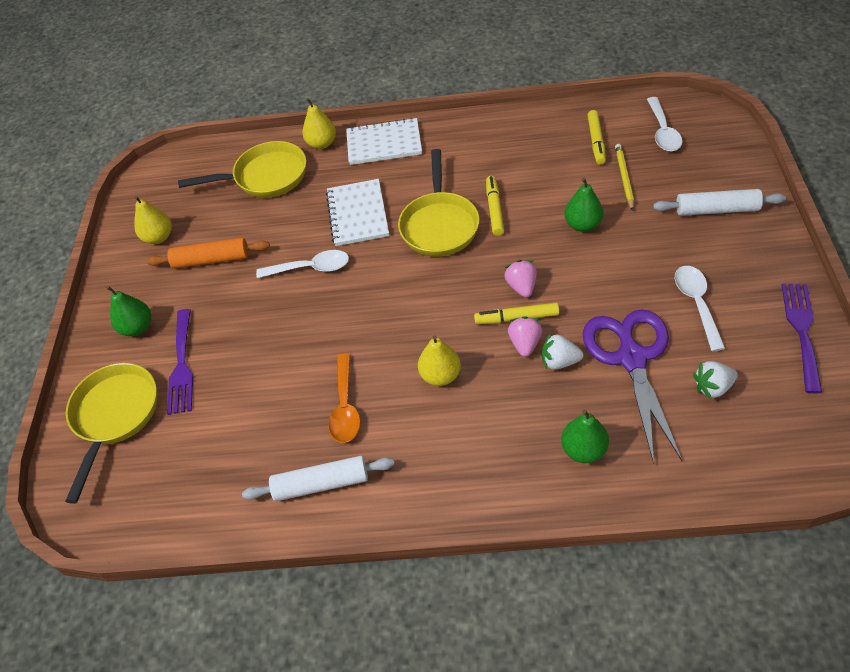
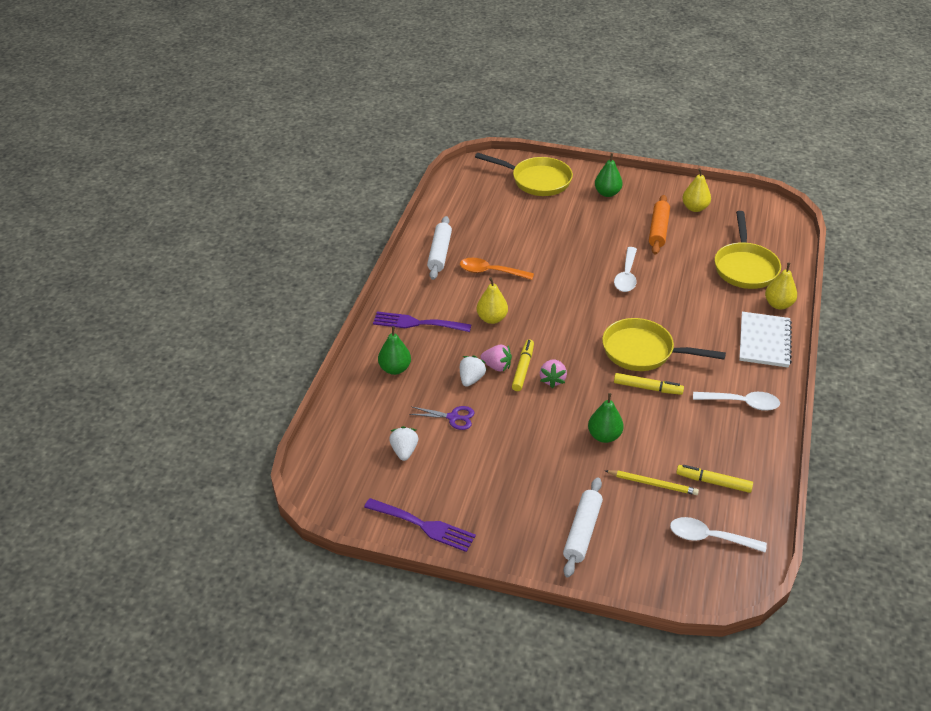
camera: 100 degrees right, 10 degrees down
(182, 365) = (563, 209): purple fork -> purple fork (417, 323)
(357, 214) = (676, 309): white notebook -> none
(521, 287) = (552, 380): pink strawberry -> pink strawberry turned 90 degrees clockwise
(631, 358) = (453, 417): purple scissors -> purple scissors, size x0.46
(697, 304) = (483, 474): white spoon -> white spoon (742, 403)

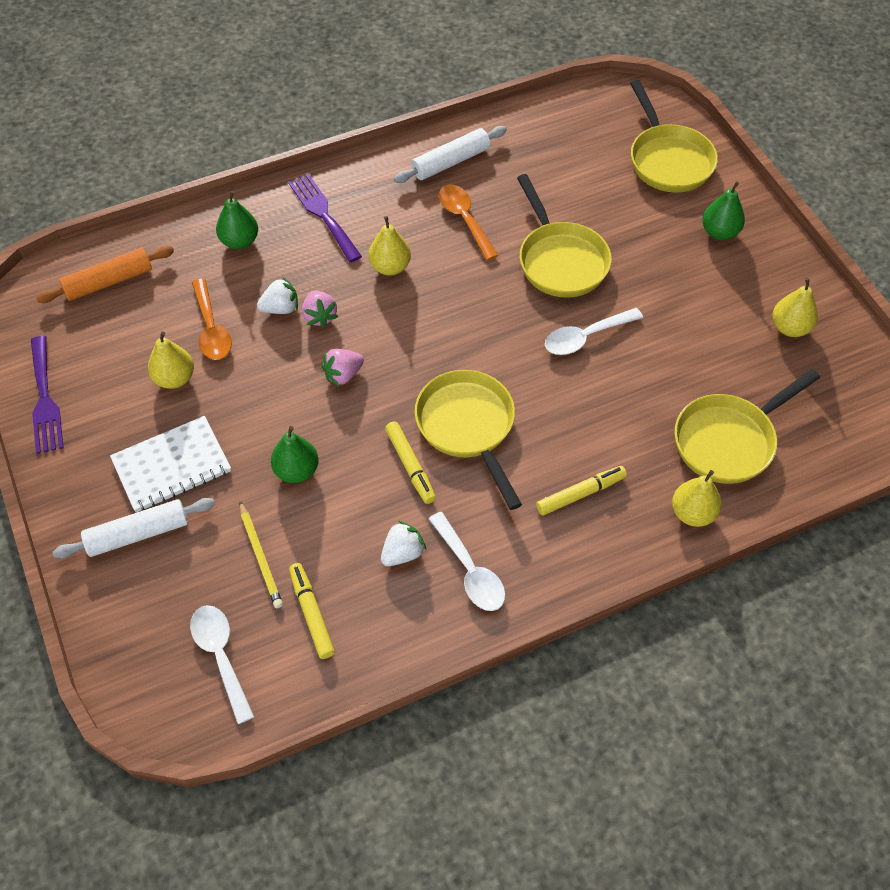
camera: 50 degrees right, 15 degrees up
(404, 451) = (131, 321): white strawberry -> white strawberry (402, 553)
(453, 417) = (211, 329): purple scissors -> orange spoon
(475, 454) = (174, 378): none -> yellow pear
(523, 369) = (336, 340): yellow marker -> yellow marker (580, 494)
(563, 255) = (560, 260): none -> yellow pan
(658, 230) = (705, 318): orange rolling pin -> orange rolling pin (109, 282)
(764, 341) = (606, 535): white notebook -> white notebook (172, 466)

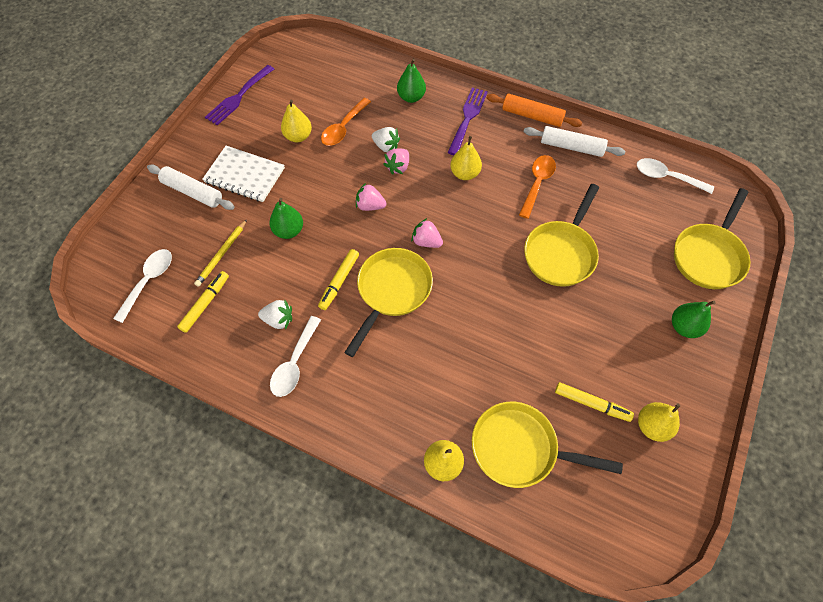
camera: 50 degrees right, 5 degrees up
(109, 282) = (331, 67): orange rolling pin -> orange rolling pin (532, 116)
(438, 357) = (426, 241): none -> pink strawberry
(580, 494) = (398, 385): yellow marker -> yellow marker (591, 403)
(585, 337) = (517, 307): white spoon -> white spoon (666, 177)

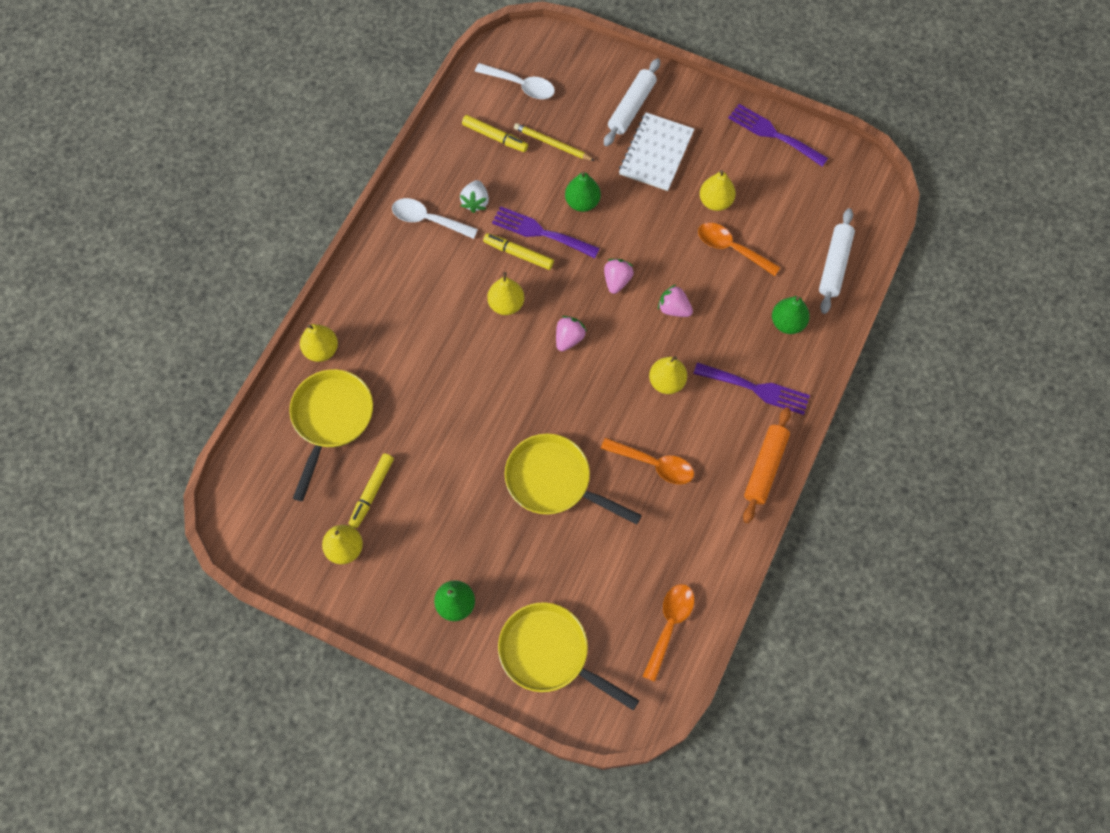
camera: 90 degrees right, 5 degrees up
(317, 264) = (540, 232): none -> purple fork
(386, 146) = (705, 295): white strawberry -> none
(392, 291) = (506, 304): yellow pan -> yellow pear
(571, 147) = (715, 512): white rolling pin -> white rolling pin (834, 265)
(666, 177) = (669, 625): white spoon -> orange spoon

